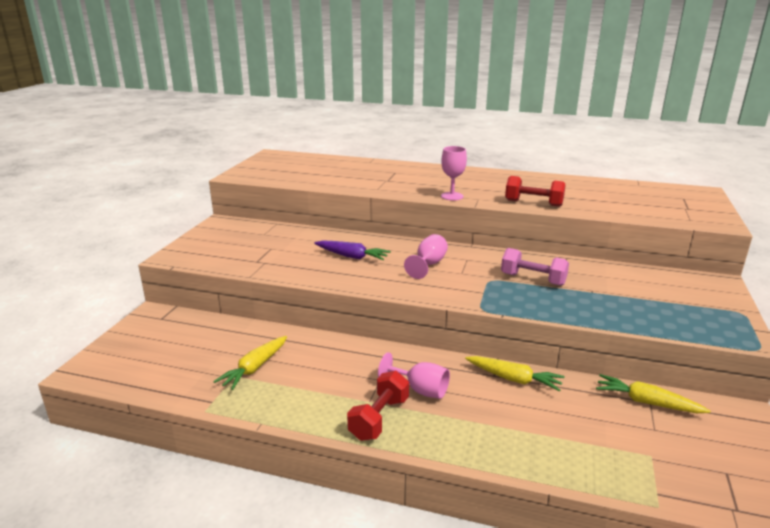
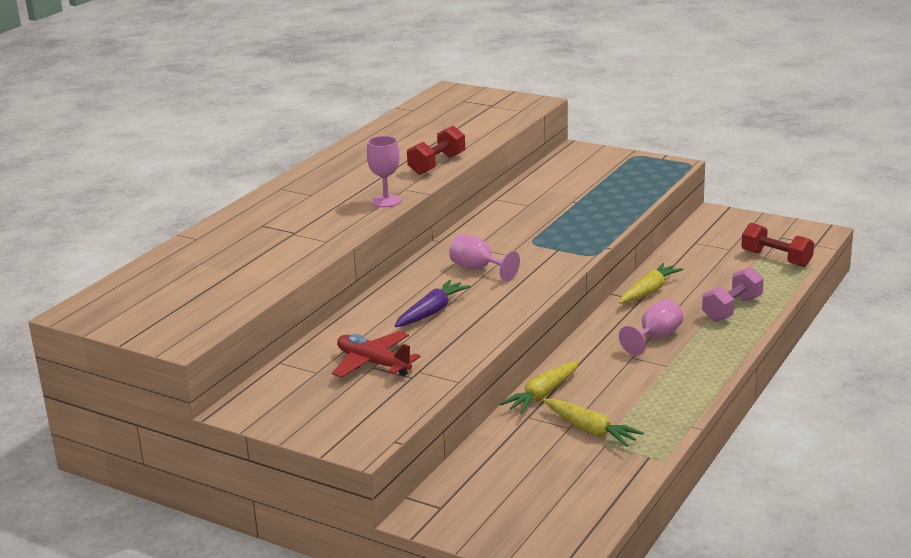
camera: 75 degrees left, 0 degrees up
(274, 248) = (373, 363): none -> red plane
(379, 418) = (696, 362): red dumbbell -> red dumbbell (776, 259)
(533, 279) = (539, 222): pink dumbbell -> pink dumbbell (732, 309)
(647, 402) = (696, 243): yellow carrot -> yellow carrot (542, 395)

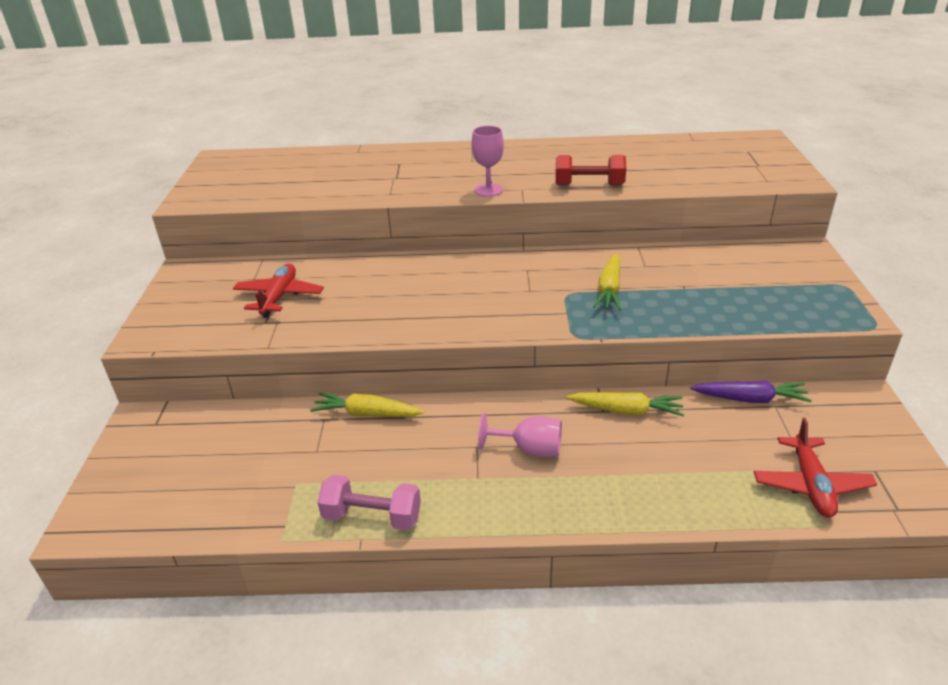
camera: 60 degrees right, 10 degrees up
(431, 312) = (386, 292): purple carrot -> purple carrot (750, 399)
(478, 269) = (485, 286): pink goblet -> none
(590, 430) = (317, 466): yellow carrot -> yellow carrot (609, 289)
(732, 309) = (645, 487): pink dumbbell -> pink dumbbell (372, 516)
(776, 259) = (811, 485): red dumbbell -> red plane

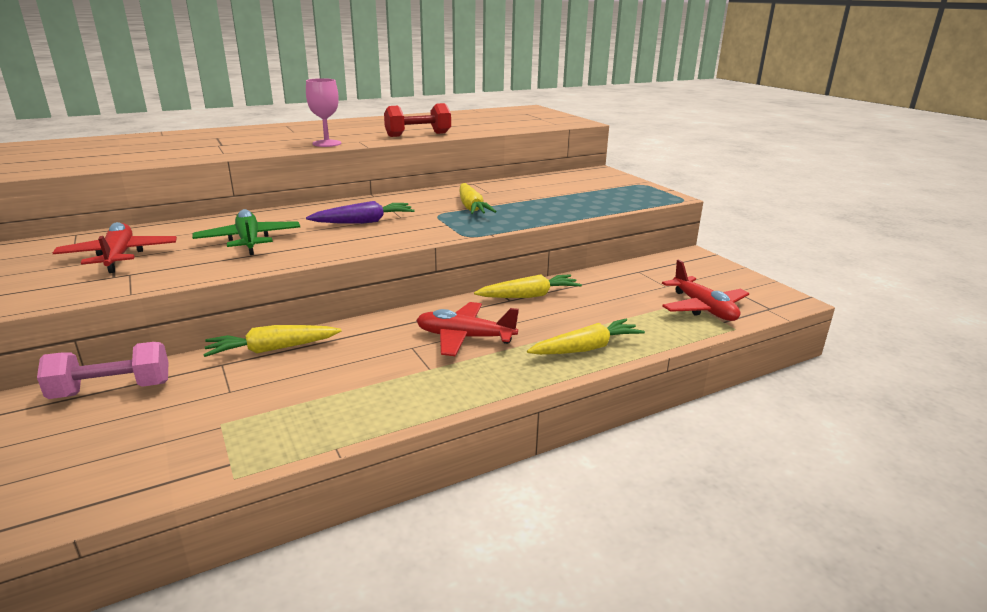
camera: 30 degrees left, 10 degrees down
(372, 516) = (336, 426): pink dumbbell -> pink dumbbell (112, 390)
(381, 298) = (249, 241): none -> green plane
(529, 449) = (465, 337): pink goblet -> red plane
(636, 500) = (586, 348): none -> yellow carrot
(750, 399) = (617, 271): purple carrot -> purple carrot (364, 222)

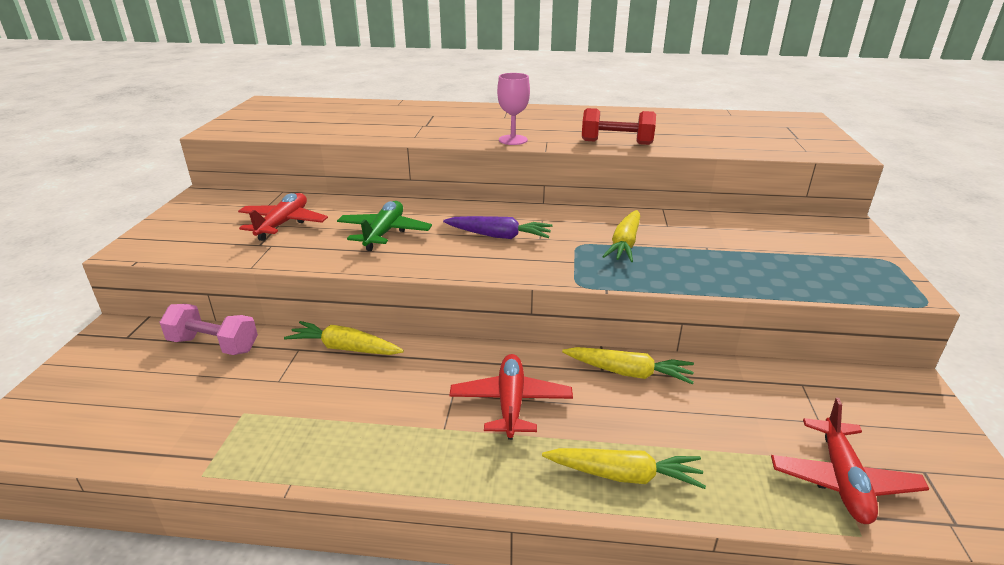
camera: 35 degrees right, 5 degrees up
(465, 337) = (511, 403): red plane -> red plane turned 45 degrees clockwise

